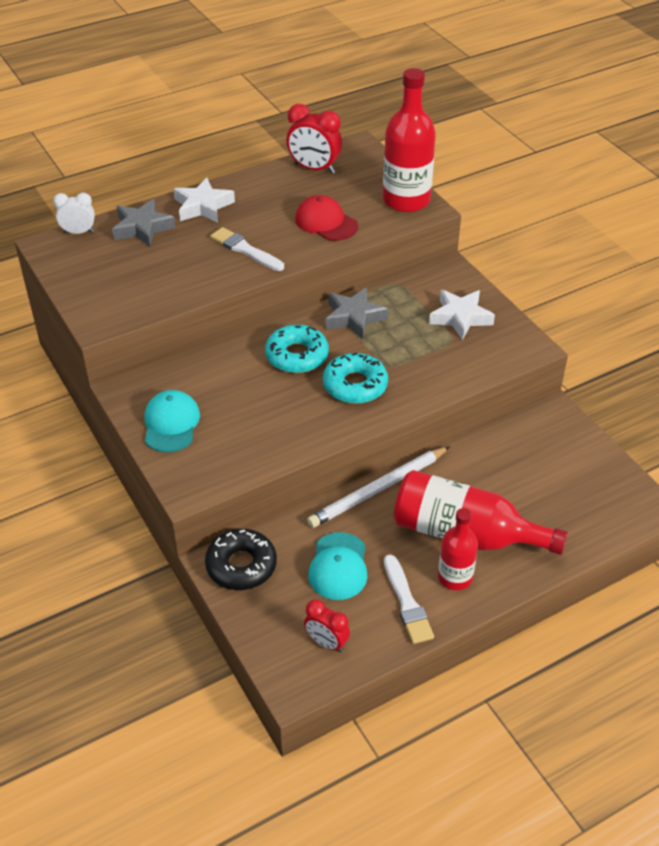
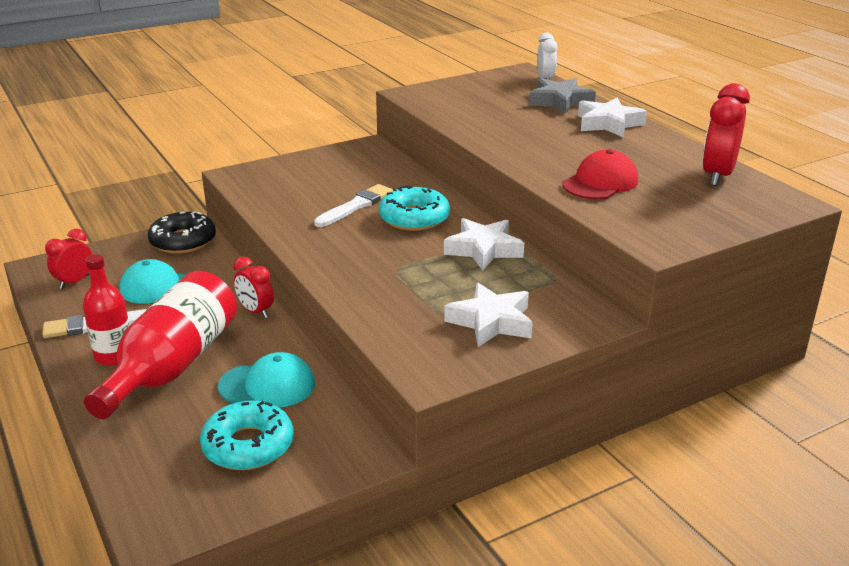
camera: 90 degrees right, 15 degrees down
(171, 424) = (321, 165): turquoise cap -> turquoise cap (267, 385)
(245, 250) = (534, 144): white brush -> white brush (356, 206)
(354, 317) = (483, 250): grey star -> white star
(355, 385) = (363, 249): turquoise donut -> turquoise donut (248, 445)
(378, 489) = (255, 311): white pencil -> red clock
(406, 200) = (672, 231): red bottle -> none

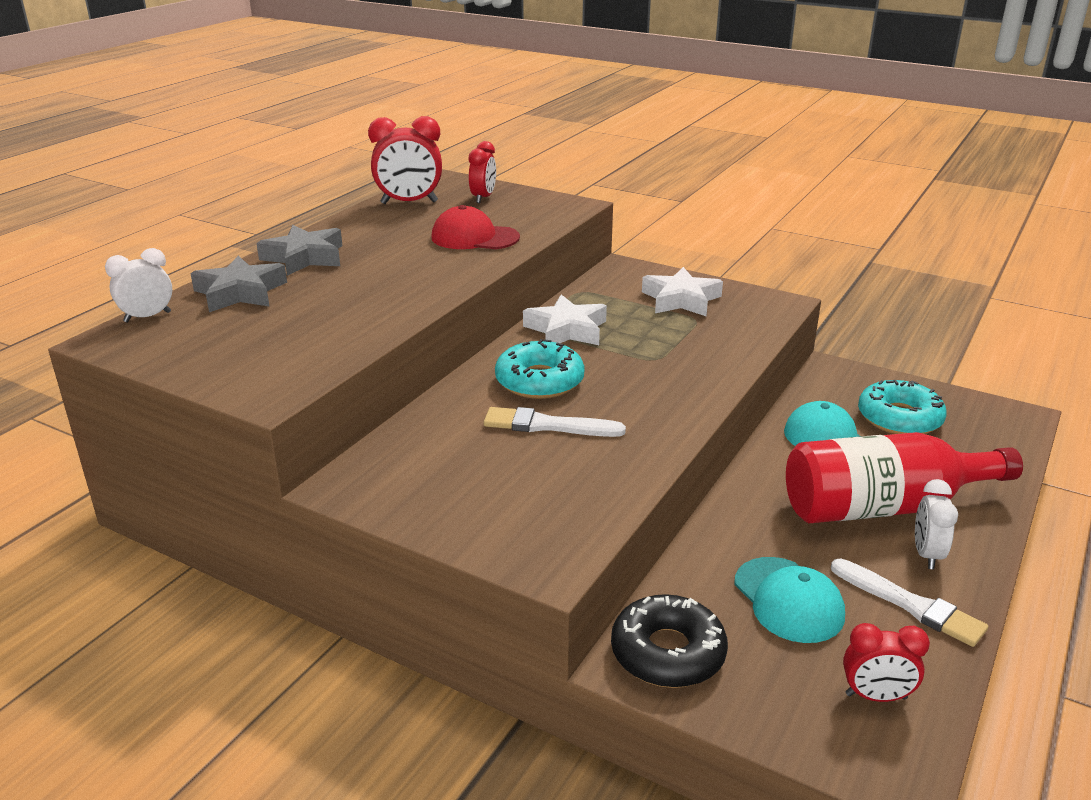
camera: 120 degrees left, 0 degrees up
(114, 355) = (927, 554): red bottle -> white clock
(255, 311) = (741, 500): red clock -> red clock (483, 198)
(608, 124) = (304, 257): white star -> grey star

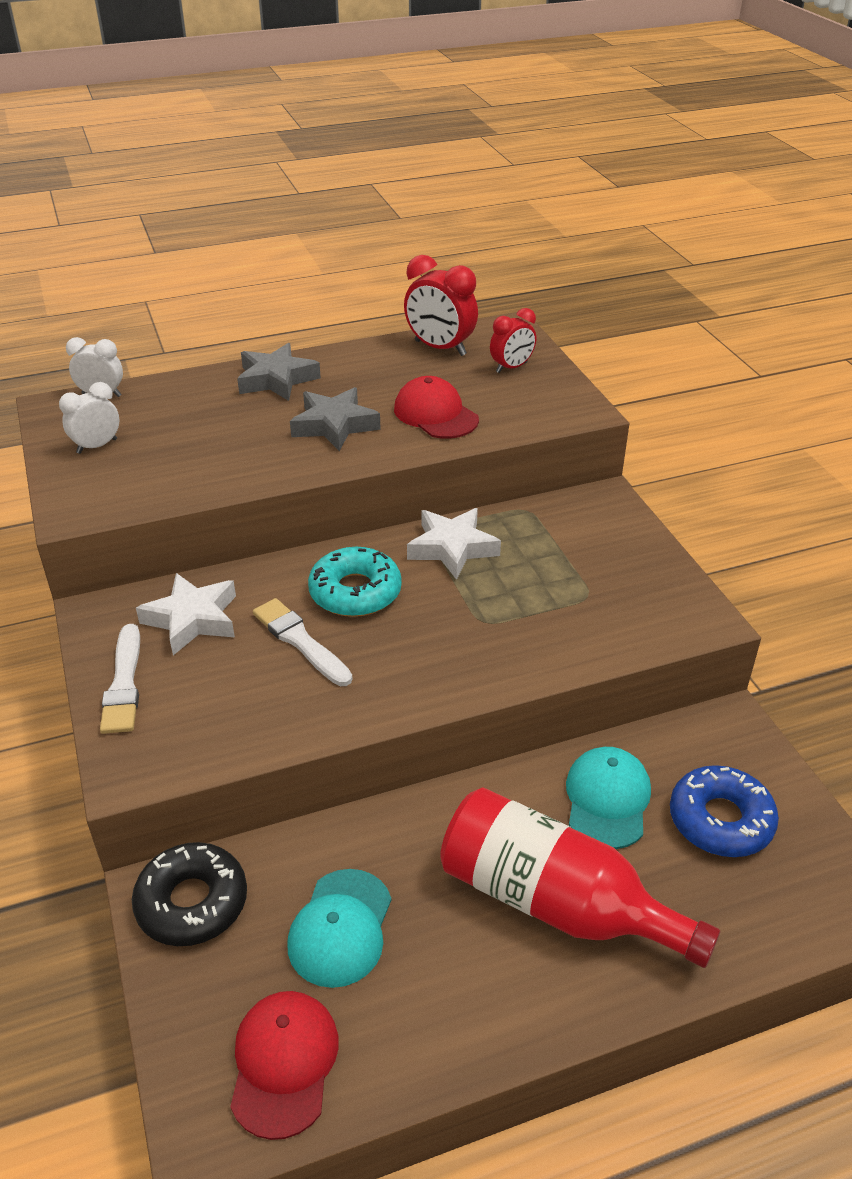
camera: 40 degrees right, 10 degrees up
(240, 292) = (186, 398): grey star -> grey star (334, 425)
(681, 300) = (606, 565): white star -> white star (192, 619)
(876, 696) = (284, 1063): red clock -> red cap
(899, 418) = (720, 820): turquoise donut -> blue donut
(911, 605) = (434, 1011): white brush -> white brush (124, 684)
(927, 554) = (523, 977): white clock -> white clock (97, 446)

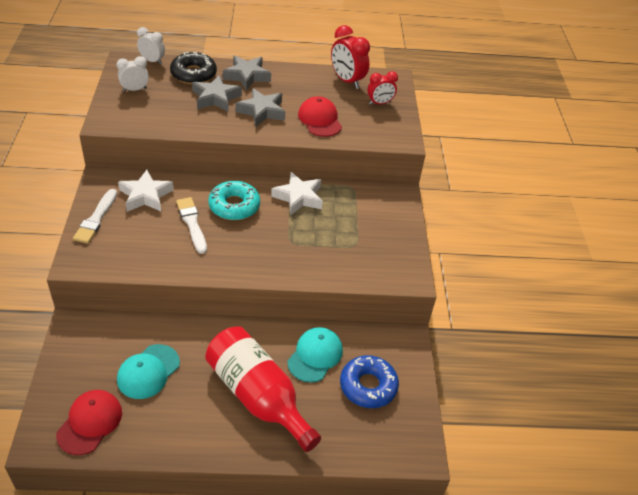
camera: 15 degrees right, 5 degrees up
(192, 902) = (86, 336): black donut -> black donut (193, 74)
(245, 424) = (216, 98): none -> grey star

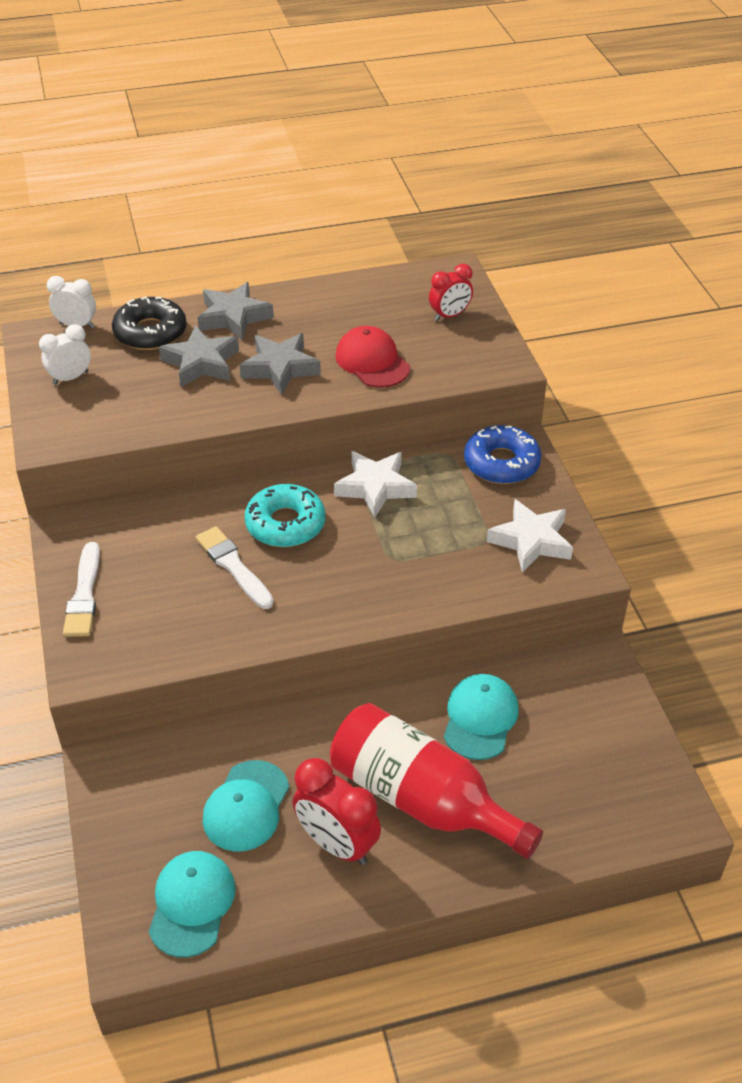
camera: 10 degrees left, 0 degrees up
(90, 423) = (191, 904): red cap -> turquoise cap
(145, 196) = (144, 540): white star -> white star (531, 541)
(347, 81) = (387, 291): red clock -> red clock (337, 844)
(368, 386) = (572, 742): blue donut -> blue donut (501, 463)

